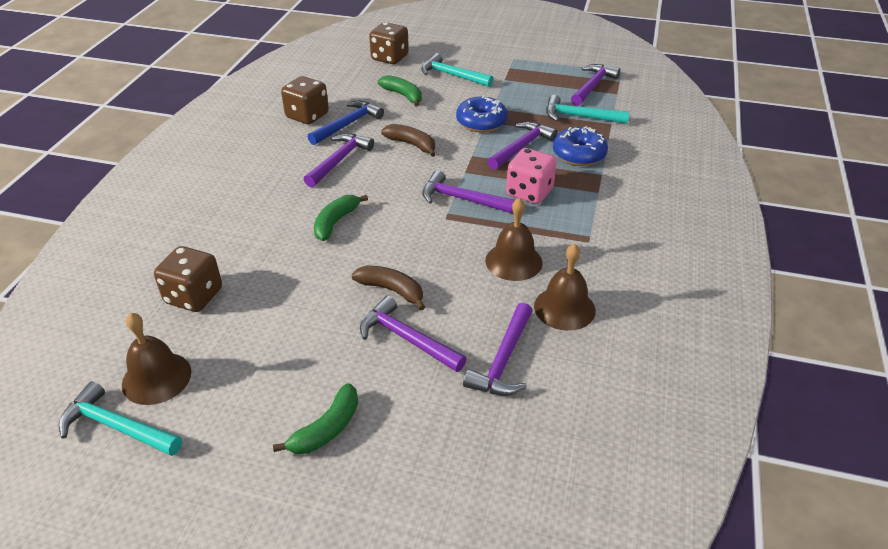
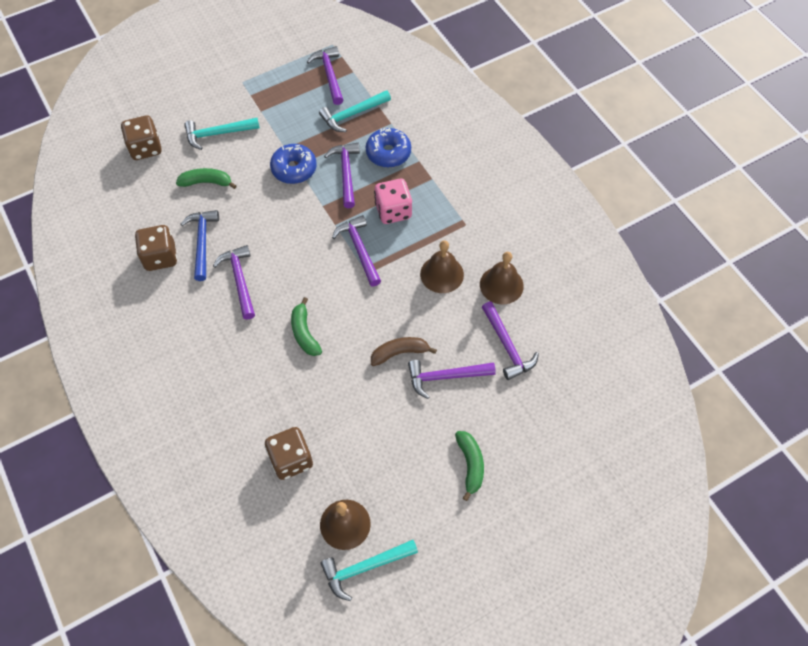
camera: 45 degrees left, 20 degrees up
(412, 144) = (271, 226): brown banana -> none
(461, 199) = (359, 249): purple hammer -> purple hammer turned 90 degrees clockwise

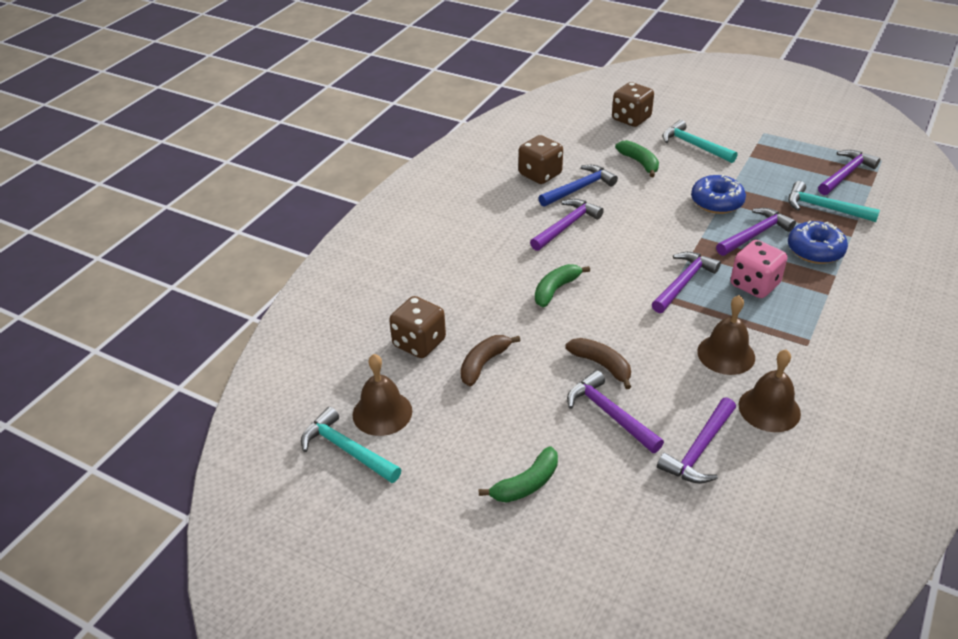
camera: 60 degrees right, 20 degrees down
(345, 427) = (484, 364): none -> brown banana

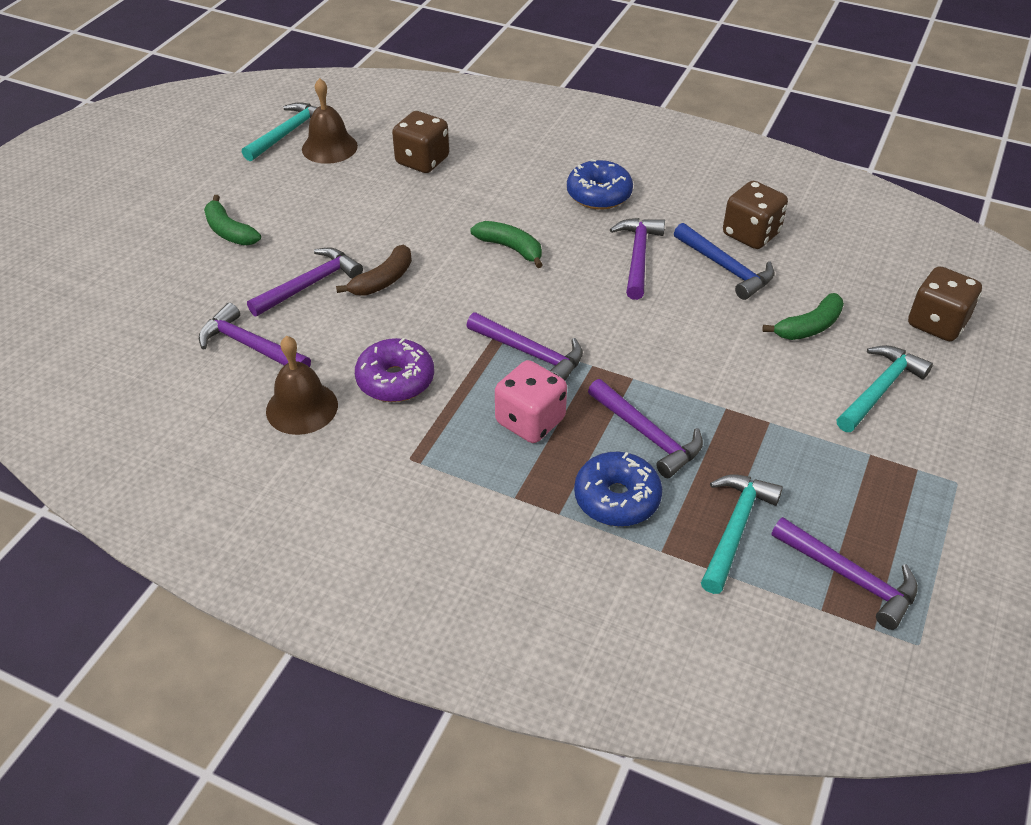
camera: 85 degrees right, 5 degrees up
(484, 364) = (390, 202): brown banana -> none
(566, 226) = (638, 256): purple hammer -> purple hammer turned 120 degrees counterclockwise
(716, 202) = (723, 401): blue donut -> blue donut (599, 195)
(726, 354) = (395, 380): brown bell -> purple donut

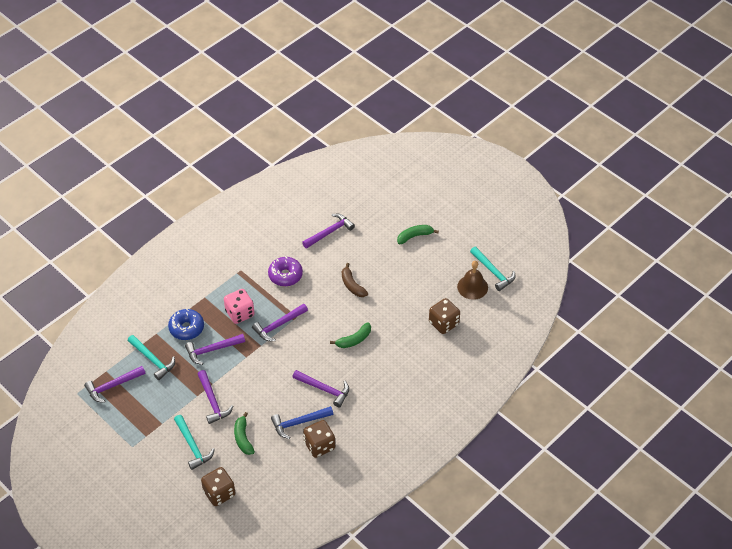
camera: 110 degrees right, 5 degrees up
(302, 407) = (285, 242): brown bell -> none
(310, 284) = (361, 258): purple hammer -> purple hammer (213, 401)
(599, 195) = (381, 391): blue donut -> none

